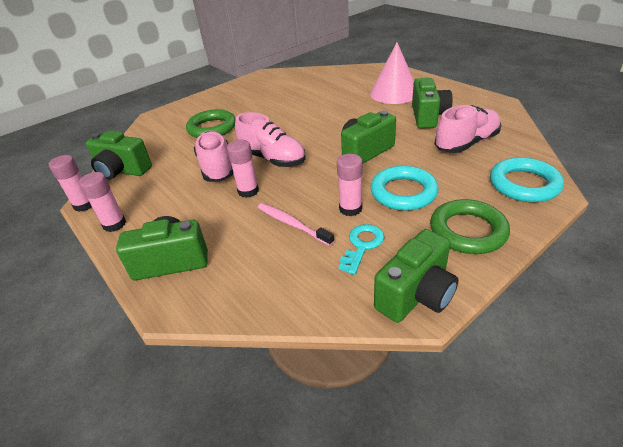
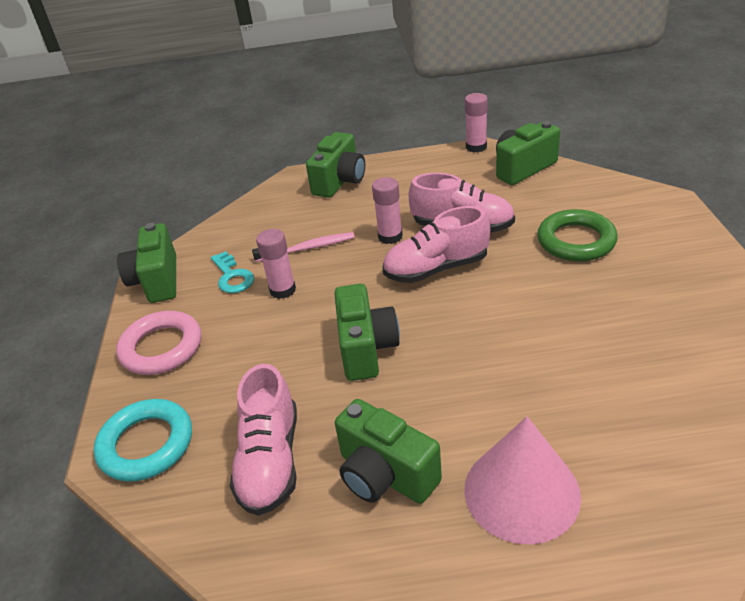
camera: 125 degrees right, 0 degrees up
(114, 224) = (424, 160): pink glue stick -> none
(403, 192) = (259, 337): turquoise ring -> none
(467, 231) = (161, 347): green ring -> pink ring

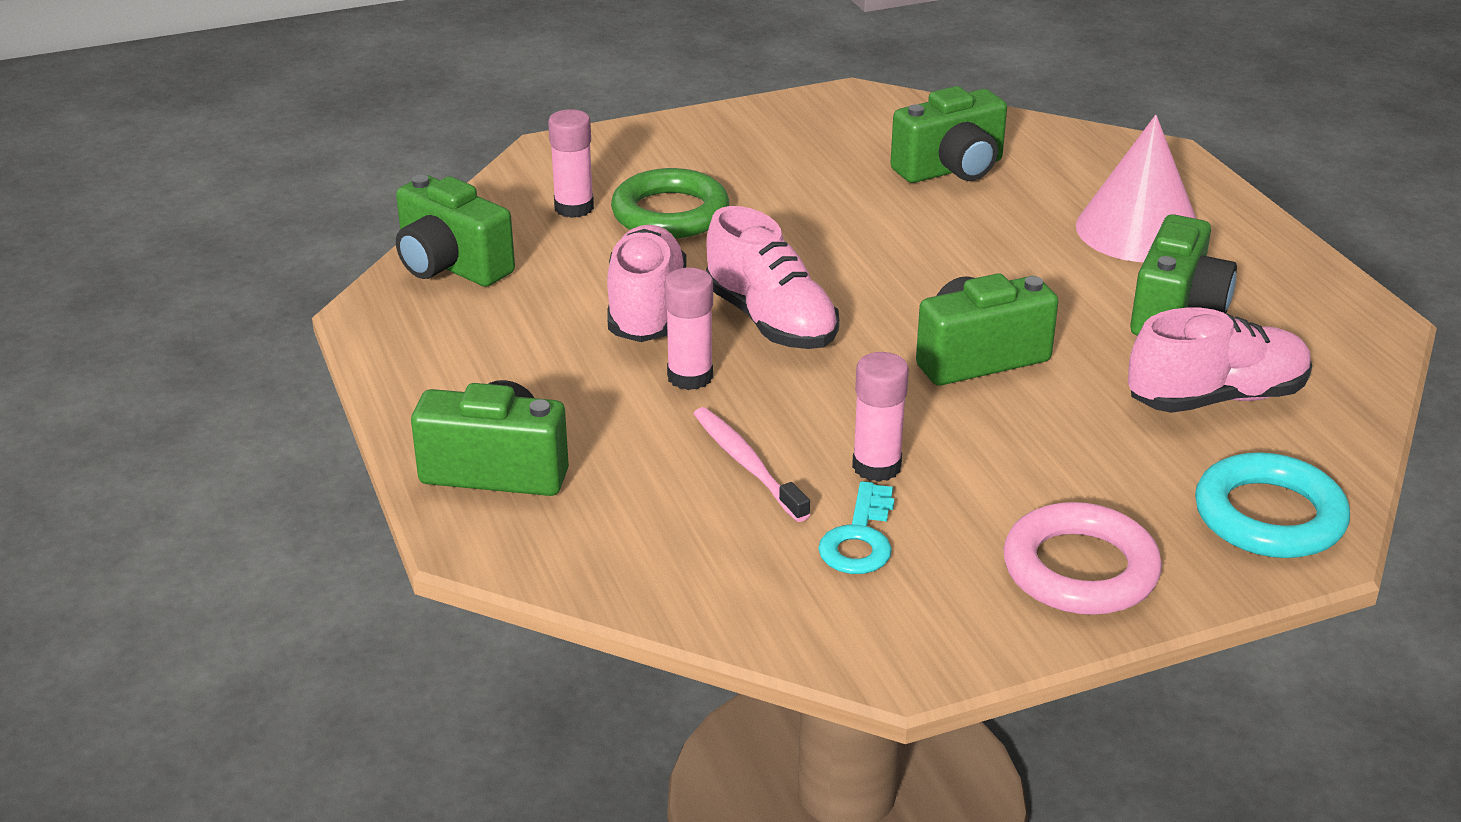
camera: 110 degrees left, 5 degrees down
(157, 281) = (907, 643): green camera -> green camera (951, 169)
(232, 276) = (859, 538): turquoise key -> turquoise key turned 150 degrees clockwise
(476, 147) = (362, 319): pink glue stick -> pink glue stick (574, 208)

